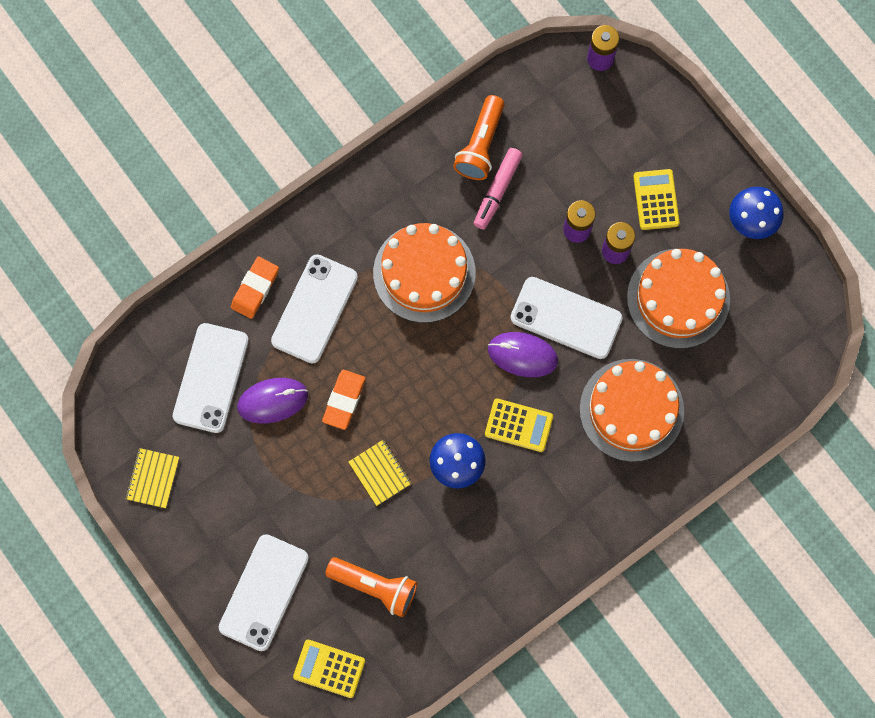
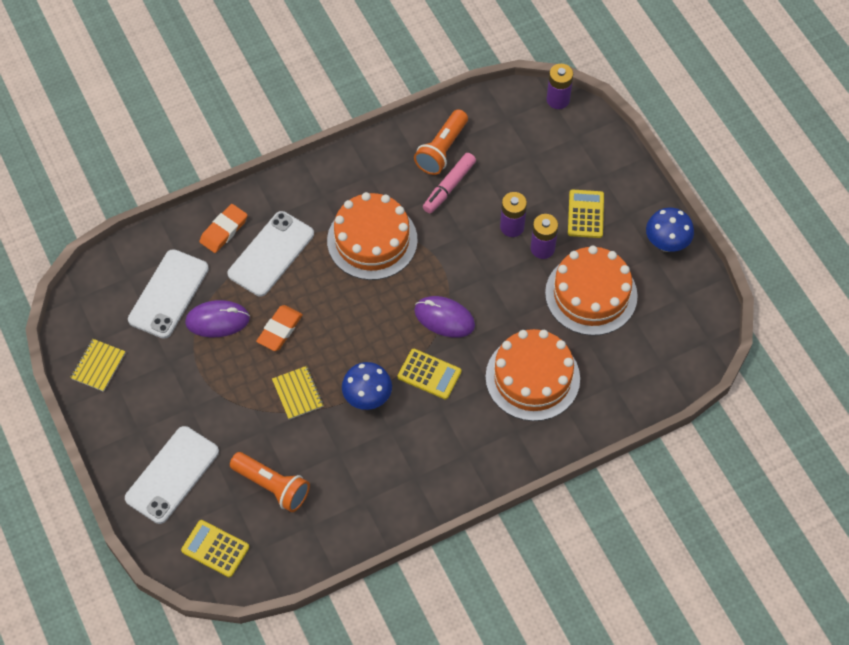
camera: 10 degrees right, 15 degrees down
(566, 318) = (488, 295): white phone -> none

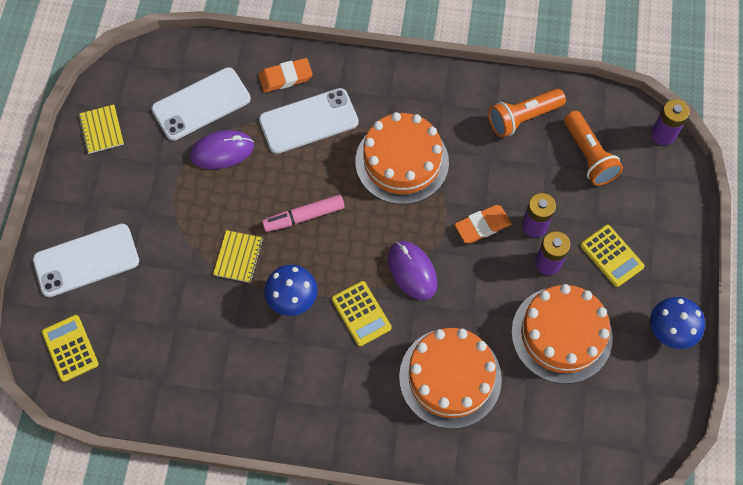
camera: 35 degrees right, 5 degrees up
(98, 366) = (101, 130): yellow notebook -> yellow notebook turned 75 degrees counterclockwise
(217, 320) = (222, 151): purple mouse -> purple mouse turned 45 degrees counterclockwise
(272, 486) = (156, 325): orange flashlight -> orange flashlight (588, 156)
(280, 330) = (266, 192): orange eraser -> orange eraser (482, 226)
(449, 187) = (504, 155): pink marker -> pink marker (304, 217)
(585, 214) = (611, 256): yellow calculator -> yellow calculator turned 105 degrees clockwise

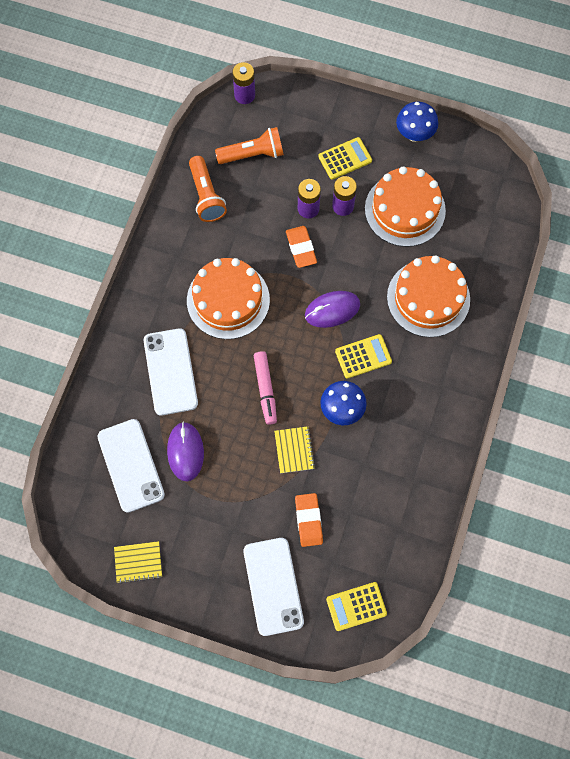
camera: 80 degrees left, 5 degrees up
(238, 257) = (294, 450): yellow notebook -> yellow notebook turned 60 degrees clockwise
(285, 77) = (119, 385): orange eraser -> orange eraser (308, 520)

